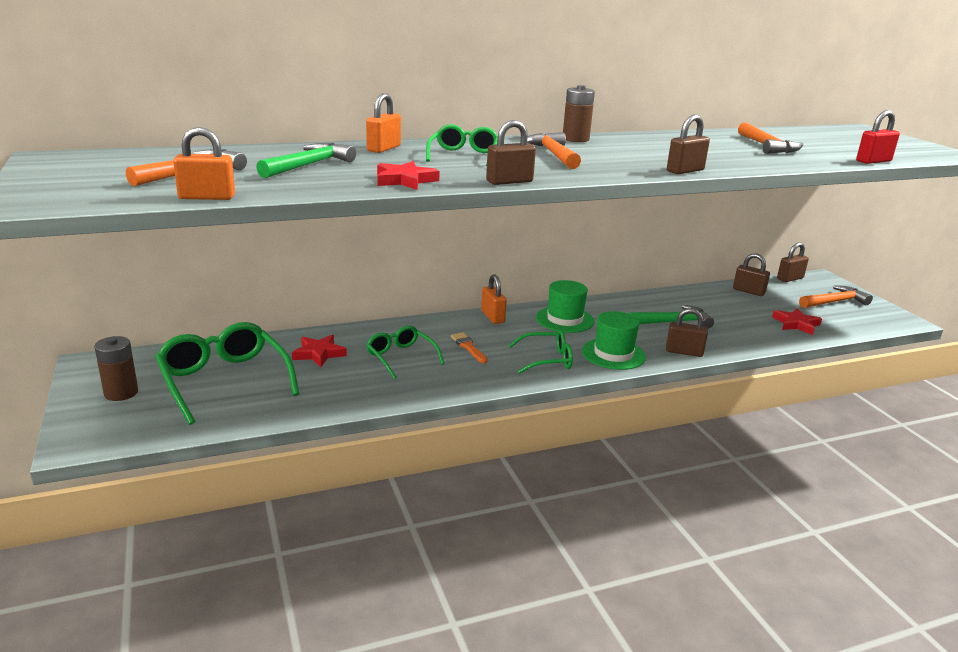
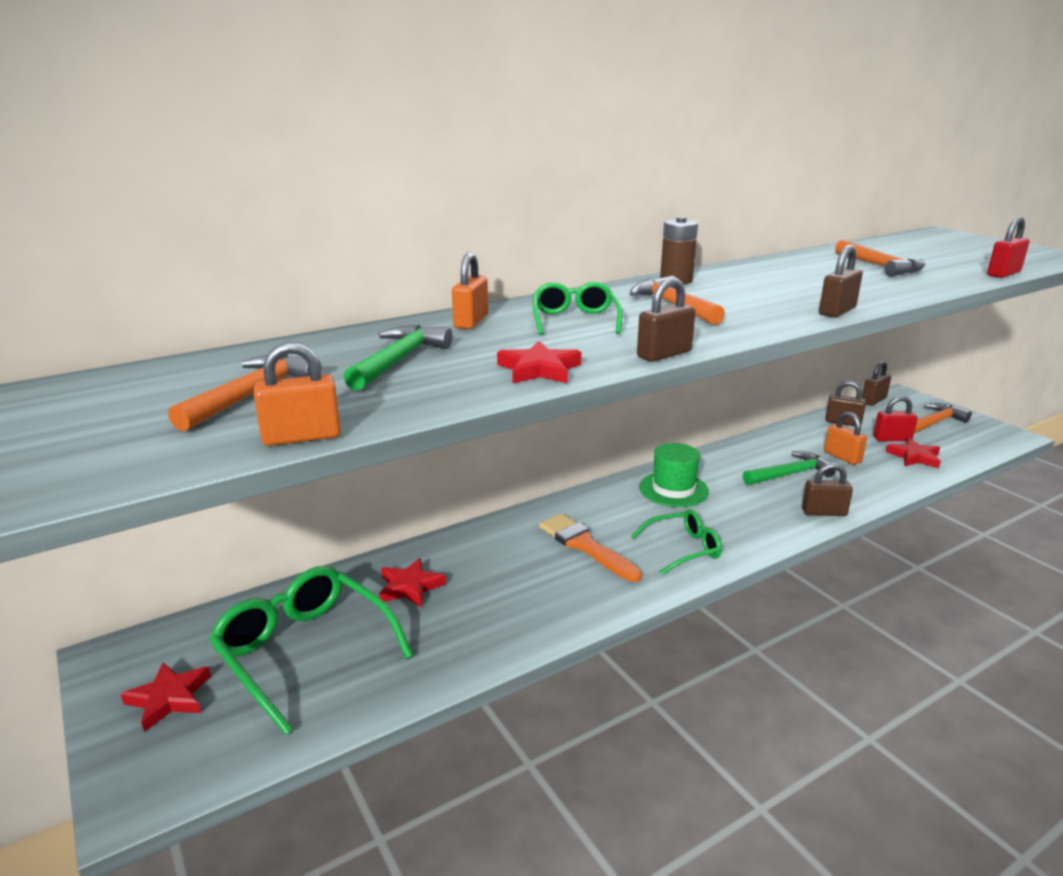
camera: 10 degrees left, 0 degrees up
(121, 393) = (169, 698): brown battery -> red star
(400, 357) = (512, 574): green glasses -> none
(468, 347) = (585, 546): orange brush -> orange brush, size x1.71
(493, 317) = (592, 498): orange padlock -> orange padlock (842, 457)
(613, 354) = (751, 528): green hat -> none
(785, 309) = (892, 439): none -> red padlock

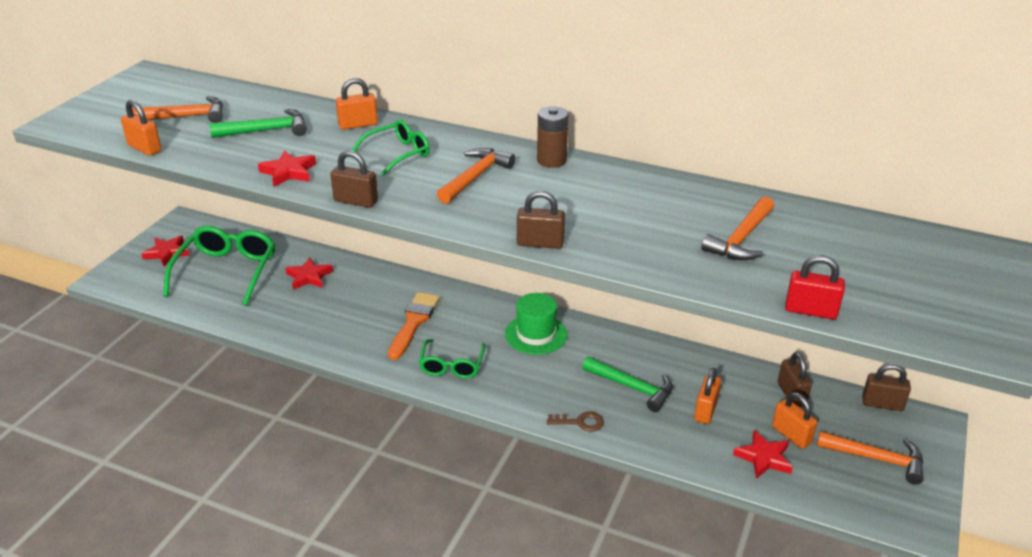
camera: 55 degrees right, 10 degrees up
(684, 548) = (451, 366): green glasses -> green glasses turned 60 degrees clockwise
(824, 512) = (580, 422): brown padlock -> brown key
(892, 439) = (791, 435): red padlock -> orange padlock

